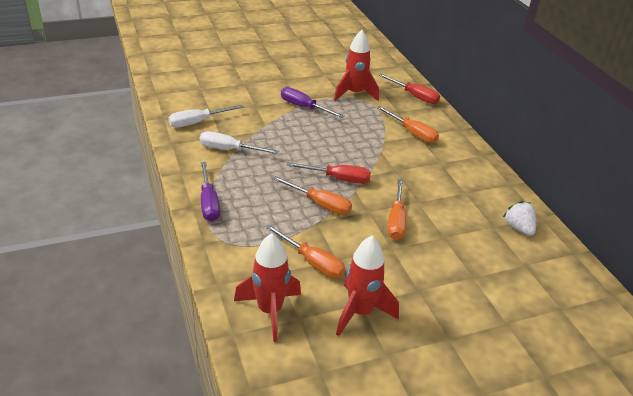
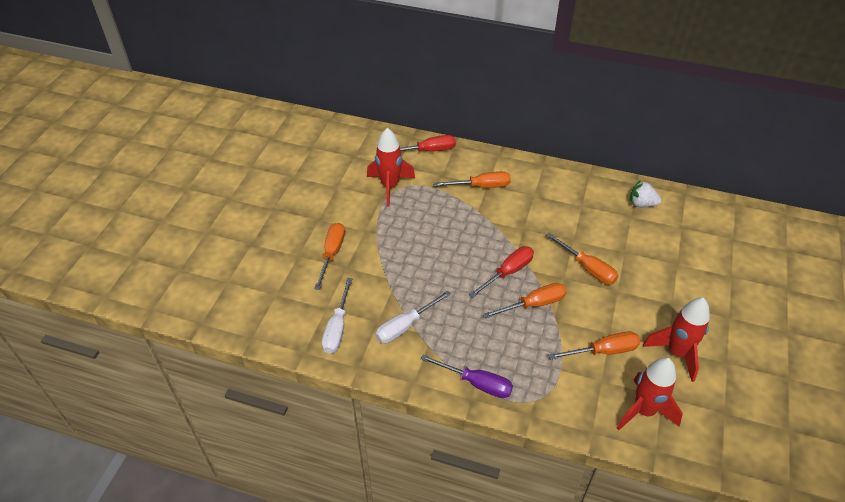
camera: 50 degrees left, 10 degrees up
(260, 95) = (332, 254): none -> orange screwdriver
(304, 107) = (381, 233): purple screwdriver -> none

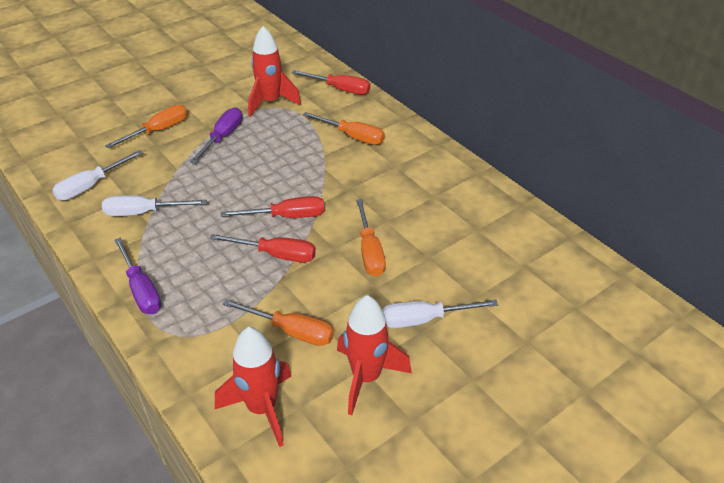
camera: 35 degrees right, 5 degrees down
(389, 234) = (222, 137): none -> purple screwdriver
(533, 304) = (276, 254): orange screwdriver -> red screwdriver
(641, 204) = (503, 224): white strawberry -> none
(667, 296) = (424, 320): none -> white screwdriver

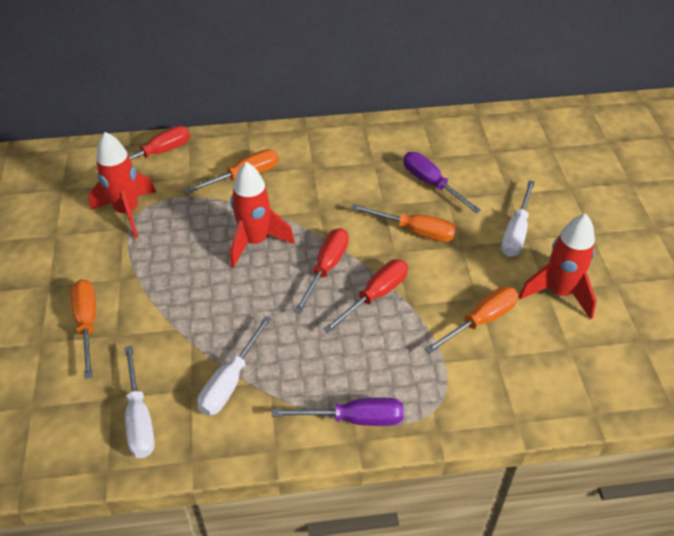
camera: 60 degrees left, 5 degrees up
(222, 137) = (154, 272): purple screwdriver -> purple screwdriver (431, 184)
(262, 408) = (559, 373): red rocket -> red rocket (255, 242)

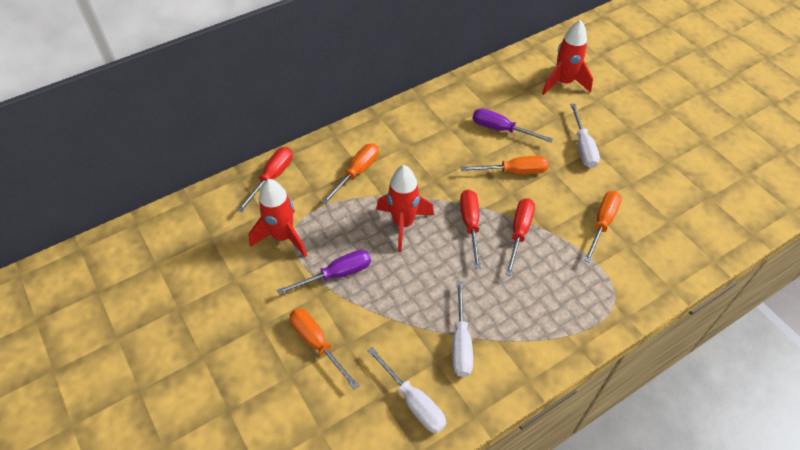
camera: 25 degrees left, 5 degrees up
(354, 418) = (566, 332): purple screwdriver -> purple screwdriver (336, 274)
(559, 292) = (638, 182): red rocket -> red rocket (563, 83)

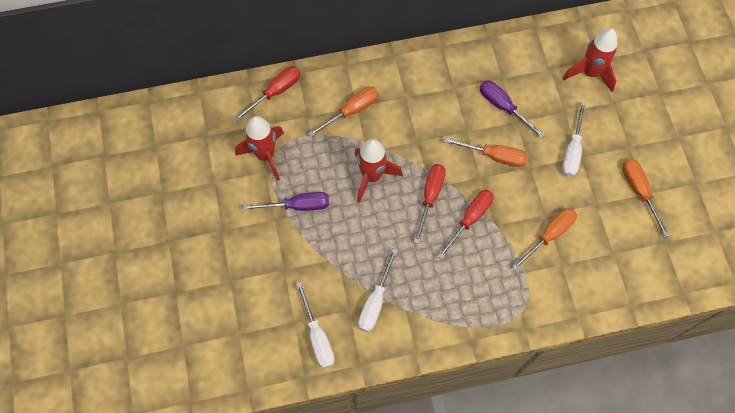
camera: 20 degrees right, 15 degrees up
(317, 344) = (260, 262): orange screwdriver -> orange screwdriver (639, 191)

